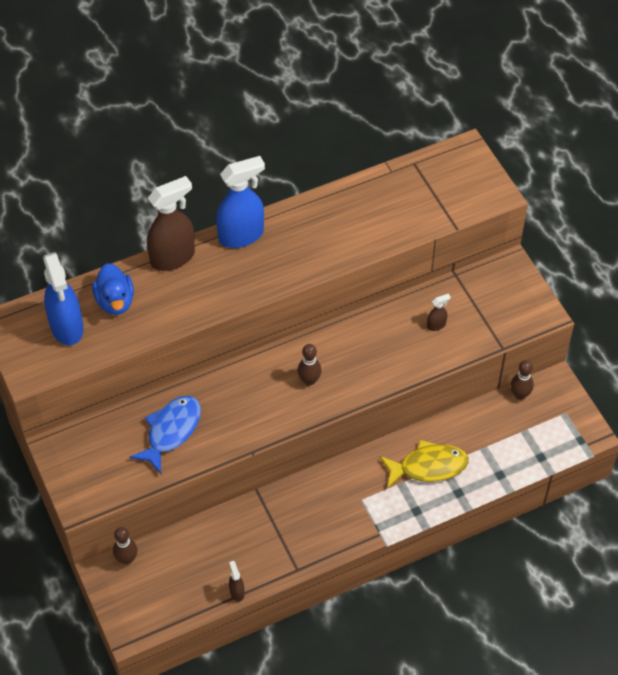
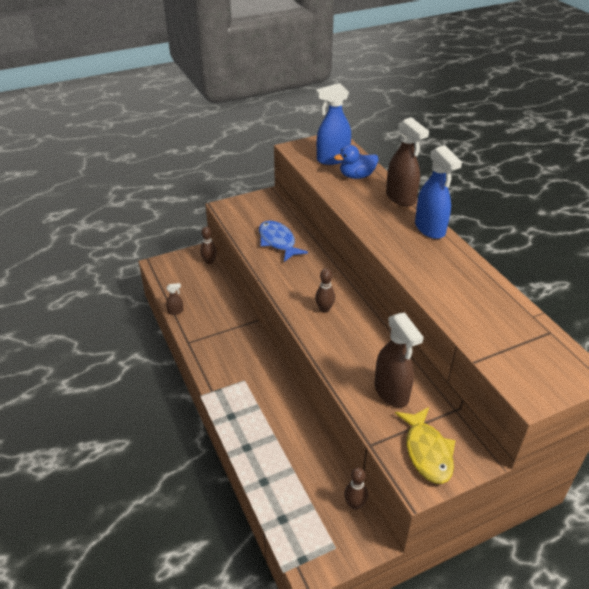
camera: 90 degrees right, 15 degrees down
(171, 431) = (278, 241): blue fish -> blue fish turned 150 degrees counterclockwise
(428, 466) = (274, 426): yellow fish -> yellow fish (427, 451)
(436, 325) = (391, 393): brown spray bottle -> brown spray bottle, size x2.27

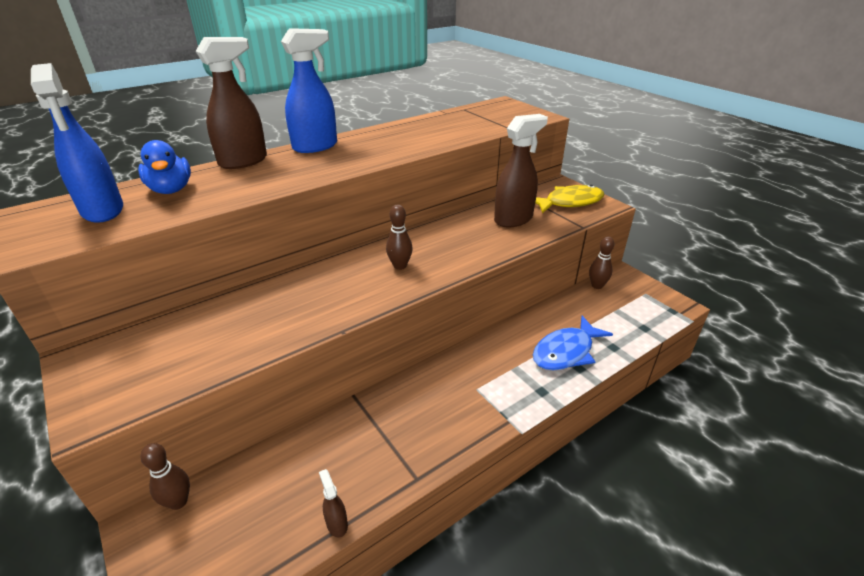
camera: 100 degrees left, 5 degrees down
(278, 241) = (240, 323): blue fish -> blue fish (566, 351)

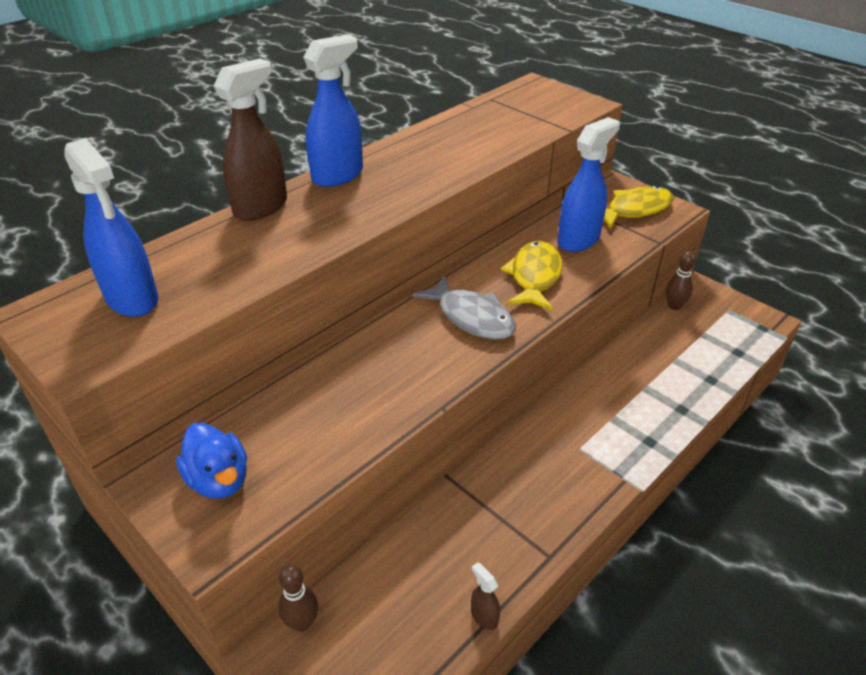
camera: 10 degrees left, 5 degrees up
(171, 190) = (197, 259): blue duck -> blue duck (219, 480)
(400, 266) = (472, 317): brown bowling pin -> grey fish
(465, 242) = (534, 277): none -> yellow fish
(513, 219) = (578, 240): brown spray bottle -> blue spray bottle
(566, 351) = (662, 391): blue fish -> none

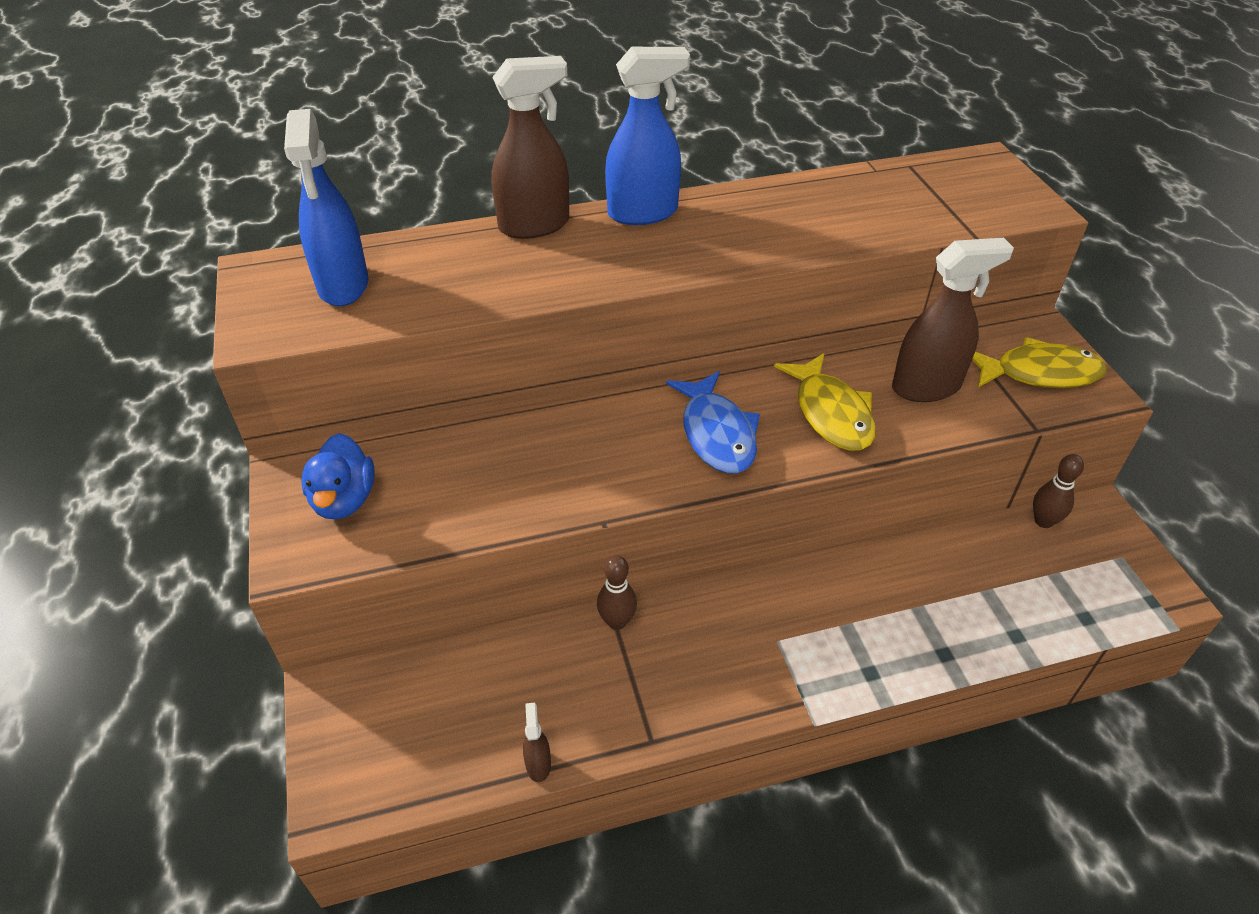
camera: 30 degrees right, 5 degrees up
(302, 622) = (370, 676): brown bowling pin -> brown bowling pin (617, 621)
(472, 317) = (716, 433): grey fish -> blue fish
(534, 277) = (831, 413): yellow fish -> yellow fish turned 120 degrees clockwise
(578, 240) = (926, 387): blue spray bottle -> brown spray bottle

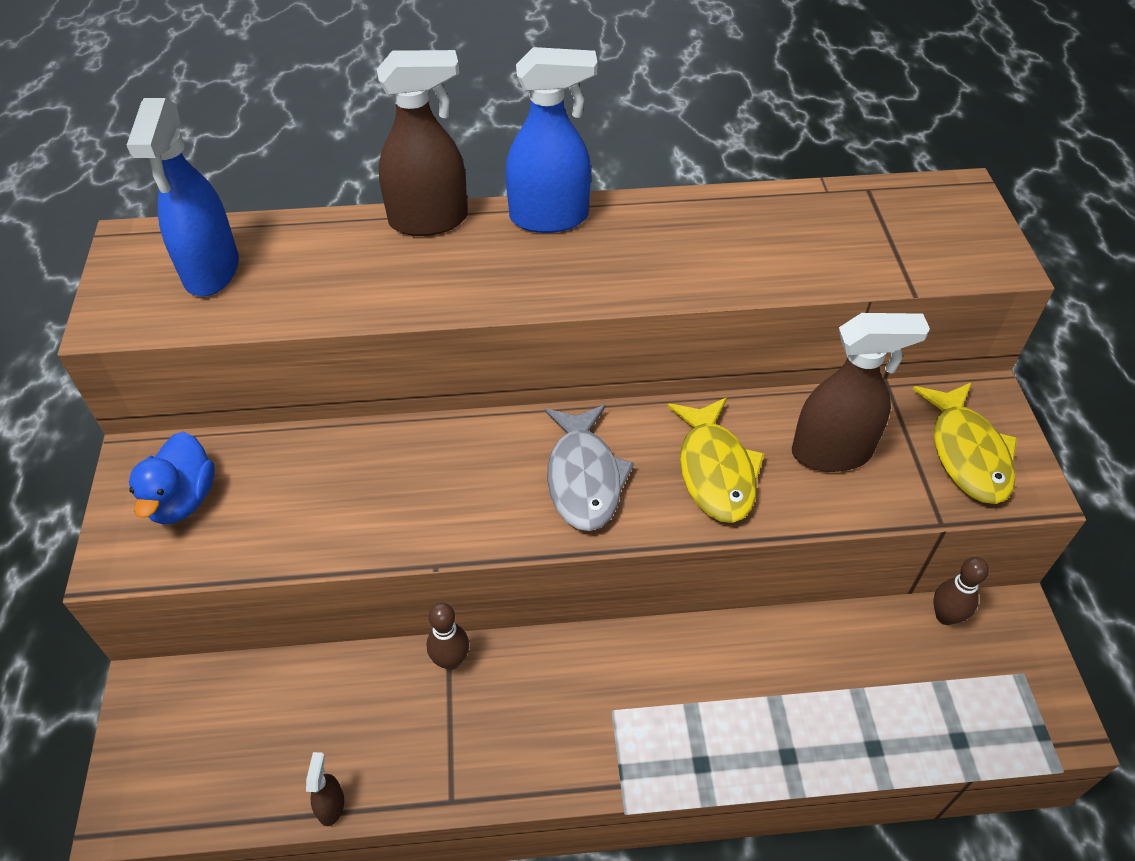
camera: 10 degrees right, 5 degrees up
(716, 433) = (584, 478): blue fish -> grey fish
(1039, 373) = (967, 453): yellow fish -> yellow fish turned 75 degrees clockwise

